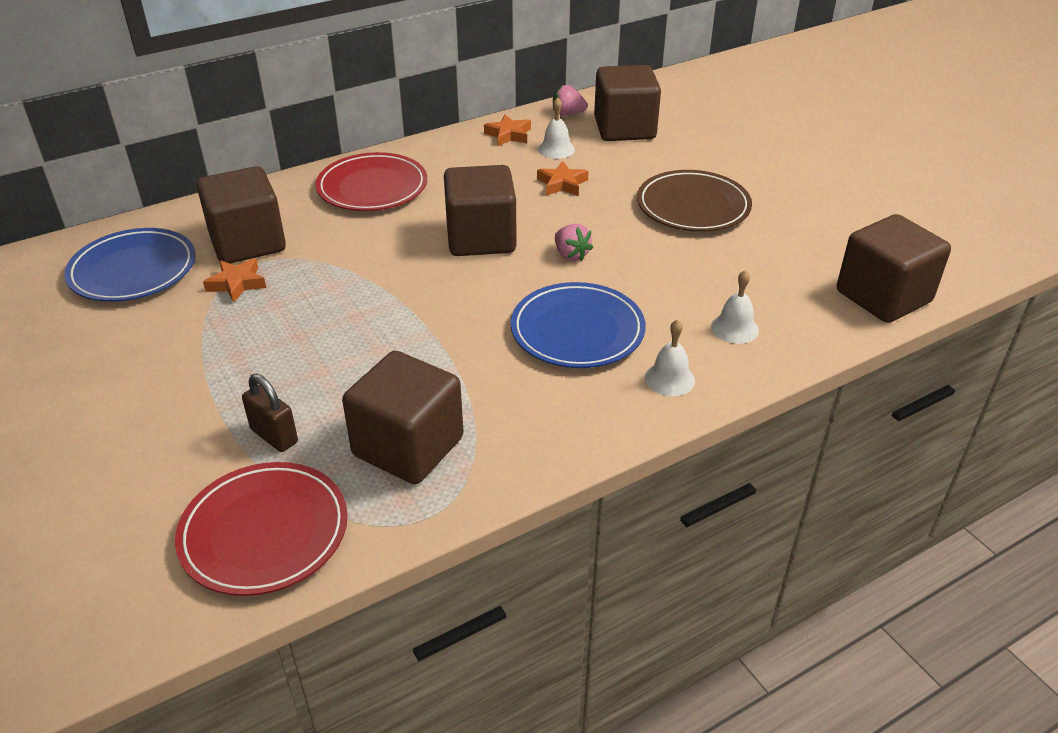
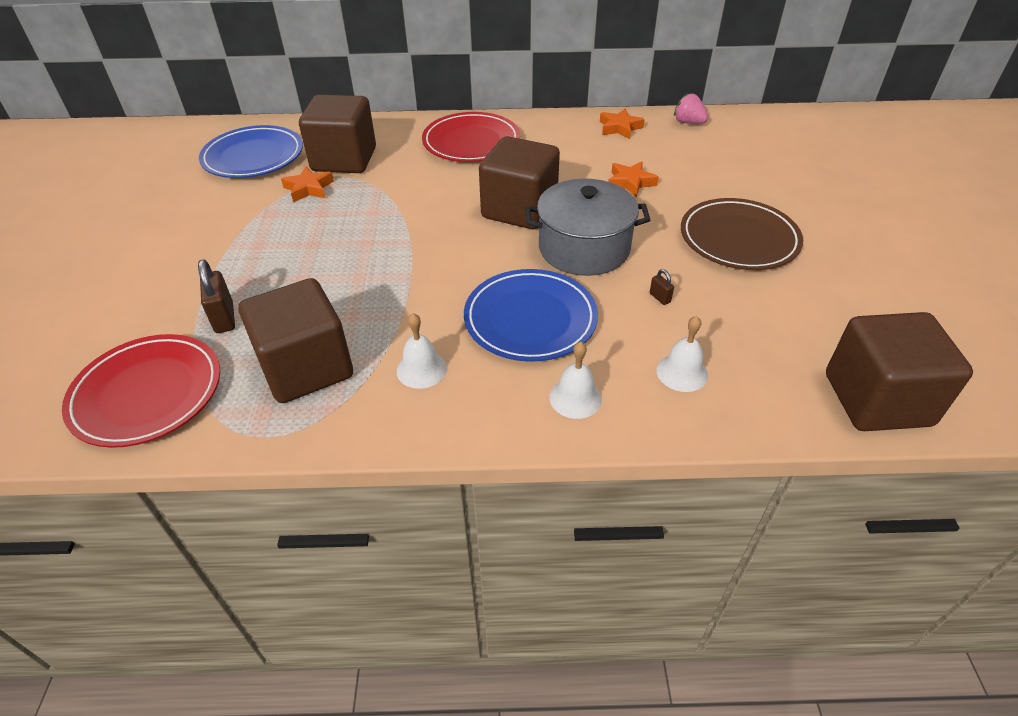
camera: 30 degrees right, 5 degrees up
(556, 149) = (651, 151): white bell -> white bell (421, 369)
(571, 255) = (584, 248): pink strawberry -> grey pot
(624, 129) = (731, 149): brown cube -> none
(669, 276) = (660, 298): none -> brown padlock

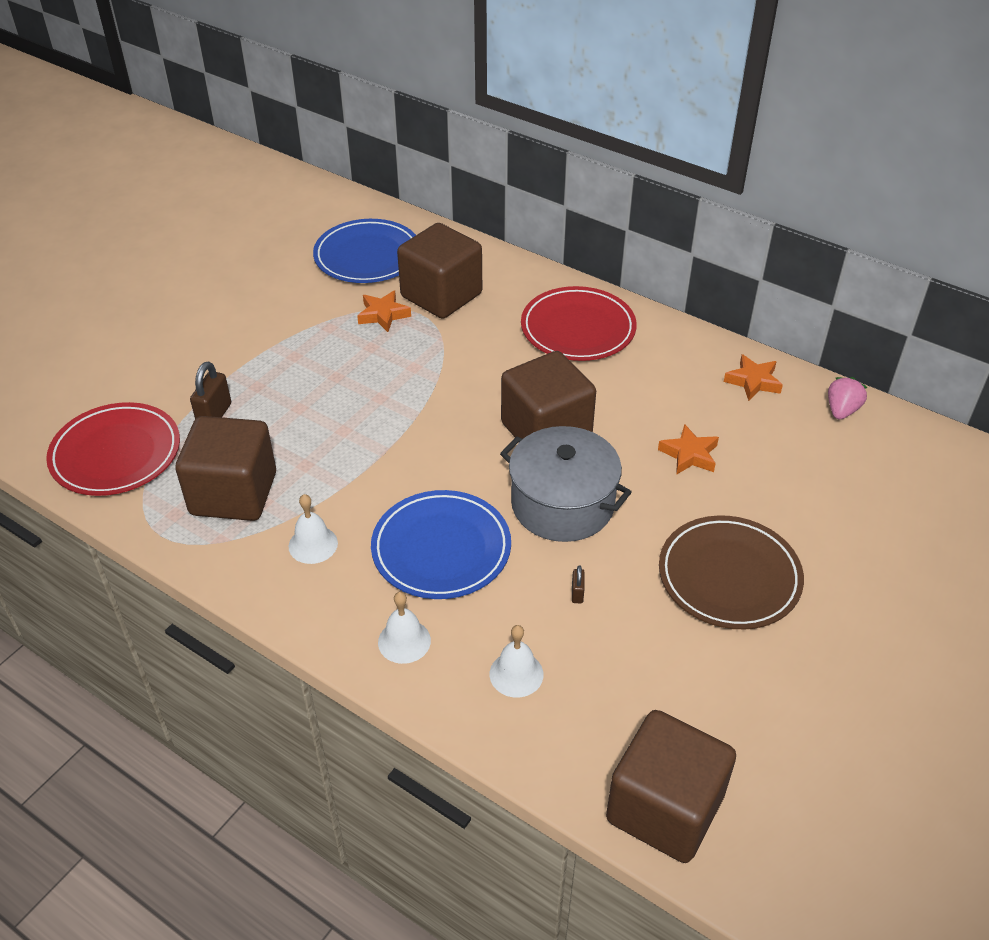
camera: 35 degrees right, 0 degrees up
(688, 122) = (841, 410): pink strawberry -> pink strawberry turned 45 degrees clockwise

